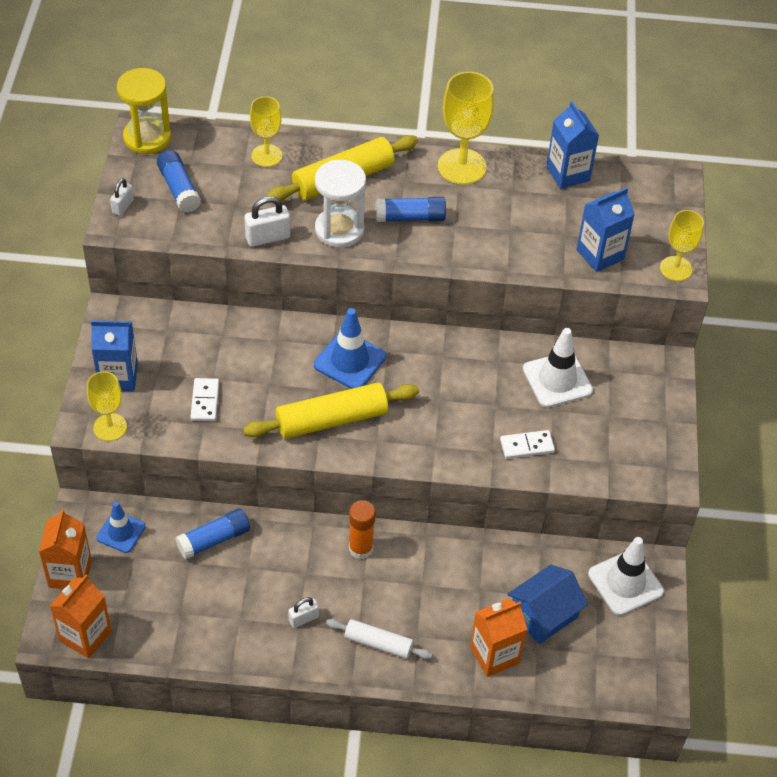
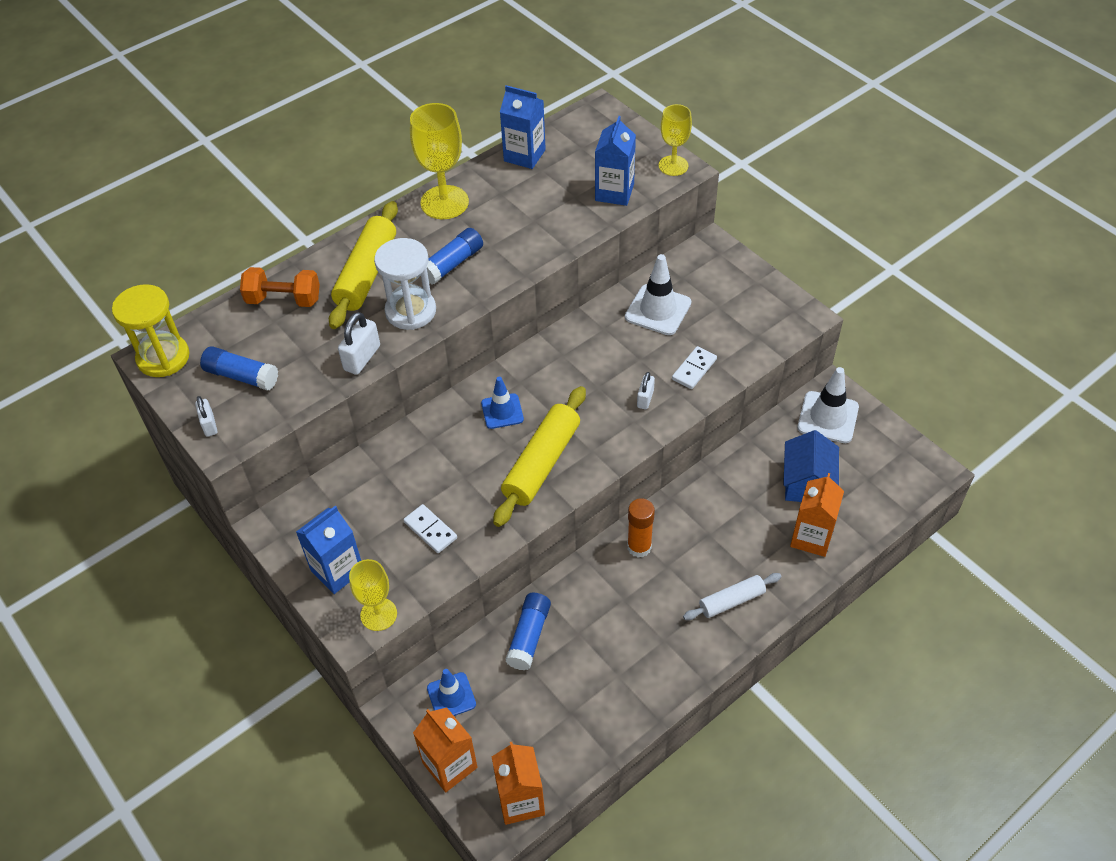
camera: 40 degrees left, 0 degrees up
(266, 155) = (284, 300): yellow goblet -> orange dumbbell
(303, 619) = (661, 632): white padlock -> white padlock (645, 399)
(350, 361) = (502, 411): blue traffic cone -> blue traffic cone, size x0.66

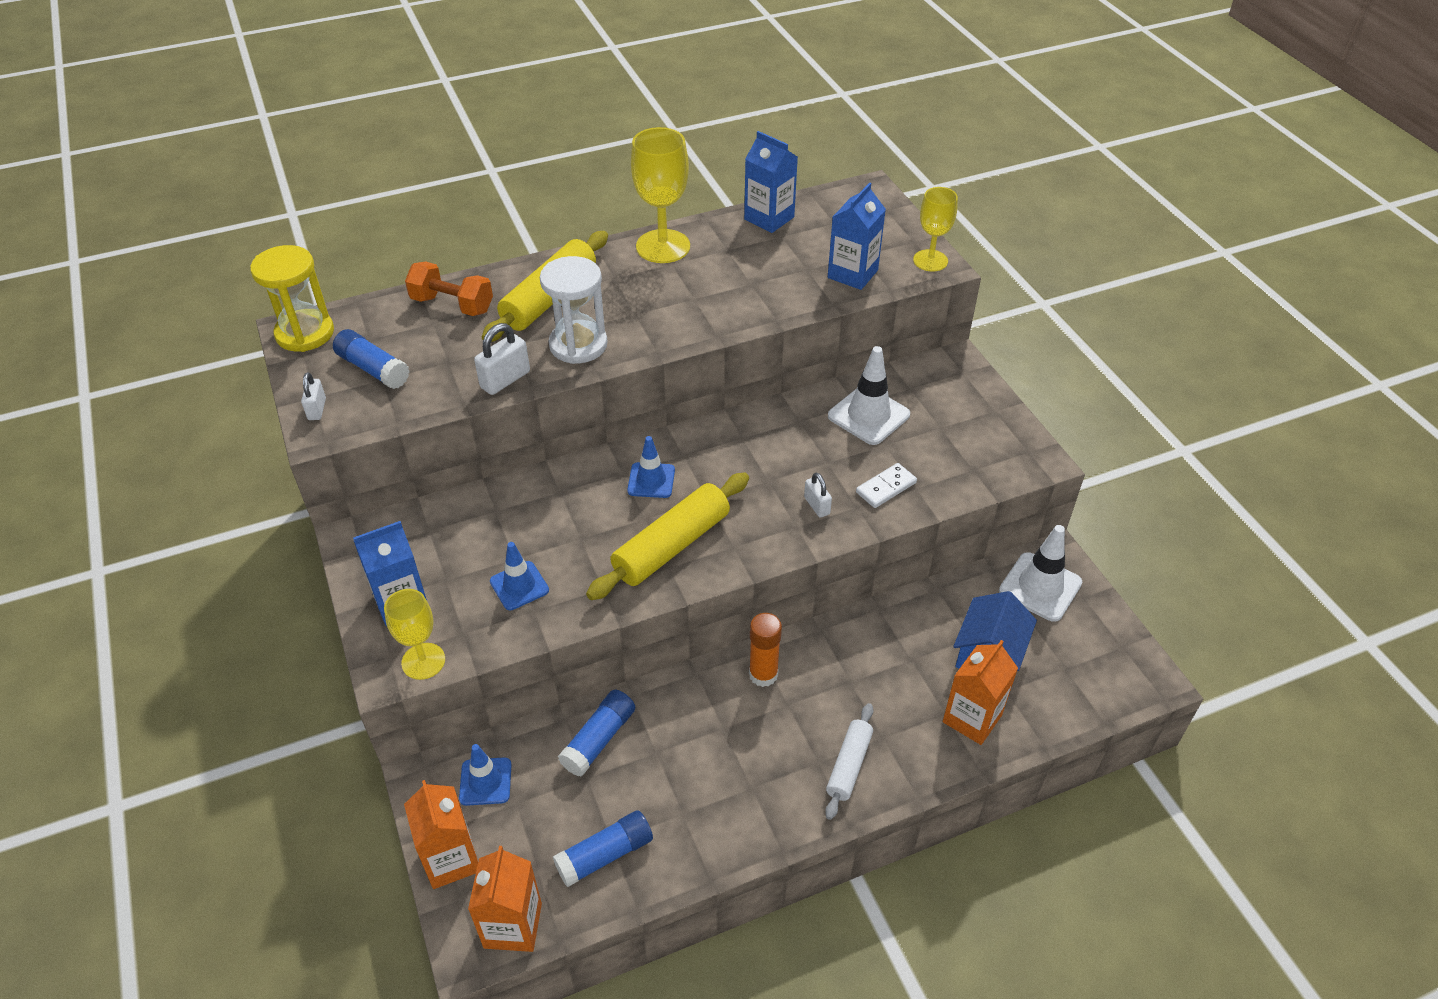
camera: 15 degrees right, 5 degrees down
(430, 530) = (519, 586): white domino -> blue traffic cone
(452, 264) = (644, 308): blue glue stick -> blue glue stick (605, 855)
(645, 399) = (817, 506): white padlock -> white padlock turned 60 degrees counterclockwise
(731, 601) = (849, 765): white rolling pin -> white rolling pin turned 60 degrees counterclockwise

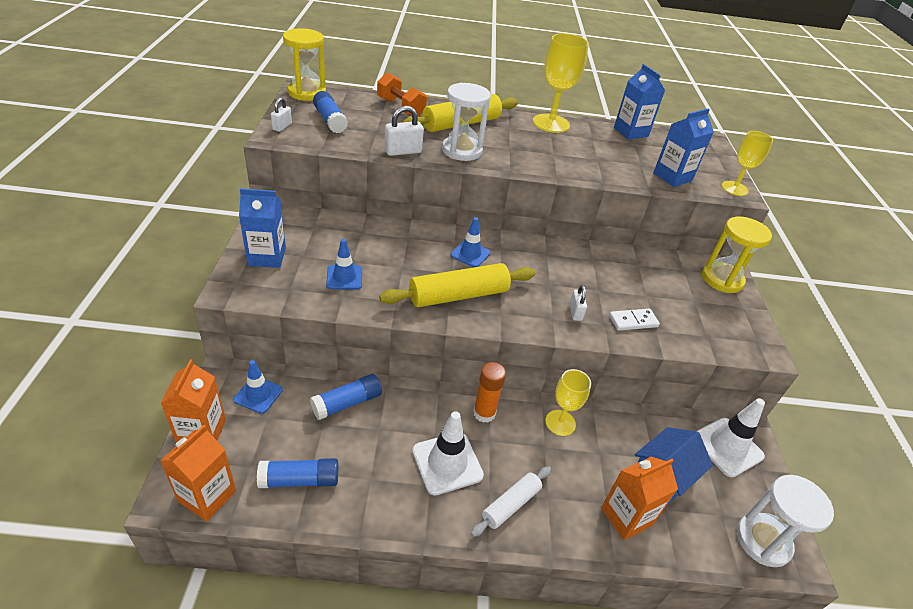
camera: 20 degrees right, 5 degrees down
(423, 661) = (253, 294): yellow goblet -> yellow goblet (560, 423)
(868, 415) = (644, 274): white traffic cone -> white traffic cone (447, 463)
(958, 382) = (722, 279): none -> yellow hourglass
(1114, 676) = (763, 541): none -> white hourglass

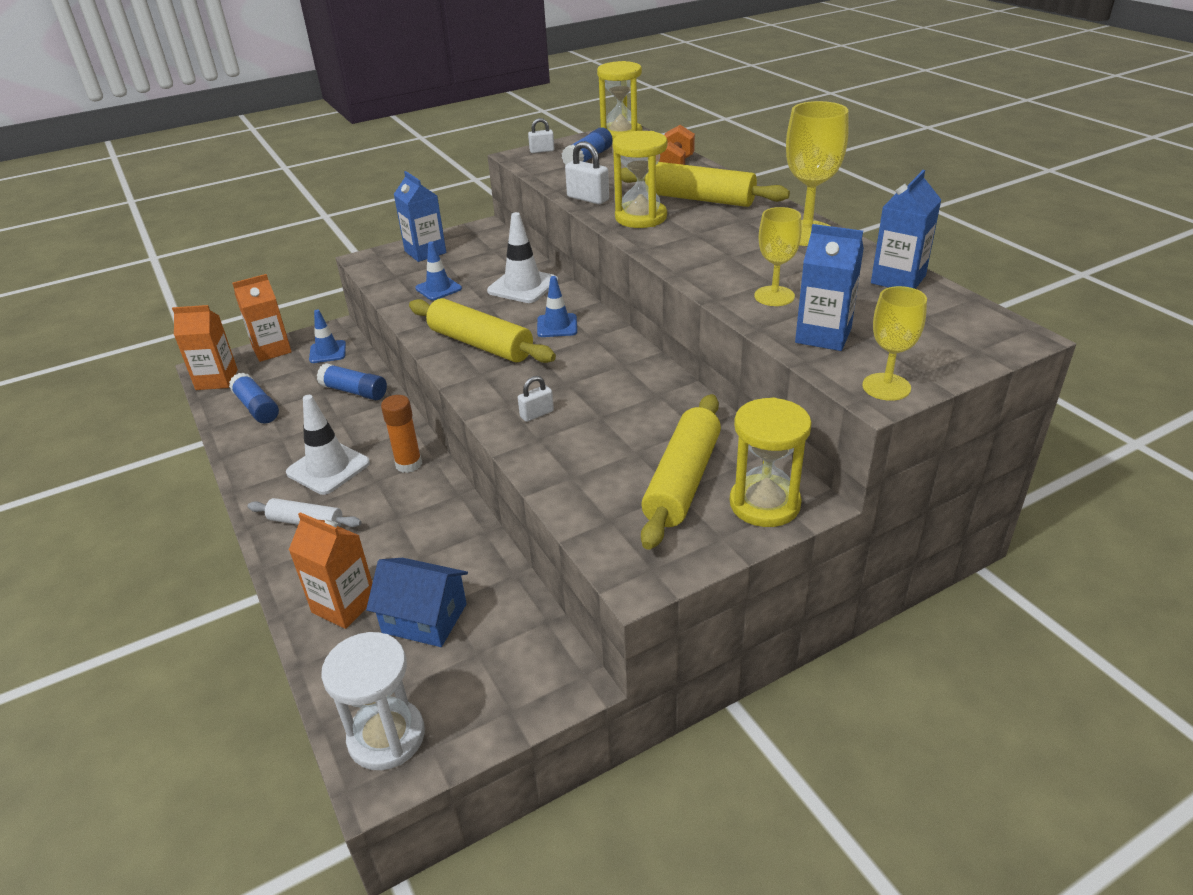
camera: 65 degrees right, 5 degrees down
(462, 151) = (641, 217): white hourglass -> yellow hourglass
(560, 423) = (440, 516): yellow goblet -> yellow goblet (774, 296)
(633, 321) = (569, 456): white domino -> none
(686, 294) = (683, 481): none -> yellow rolling pin
(727, 447) = (523, 665): white traffic cone -> white traffic cone (523, 286)

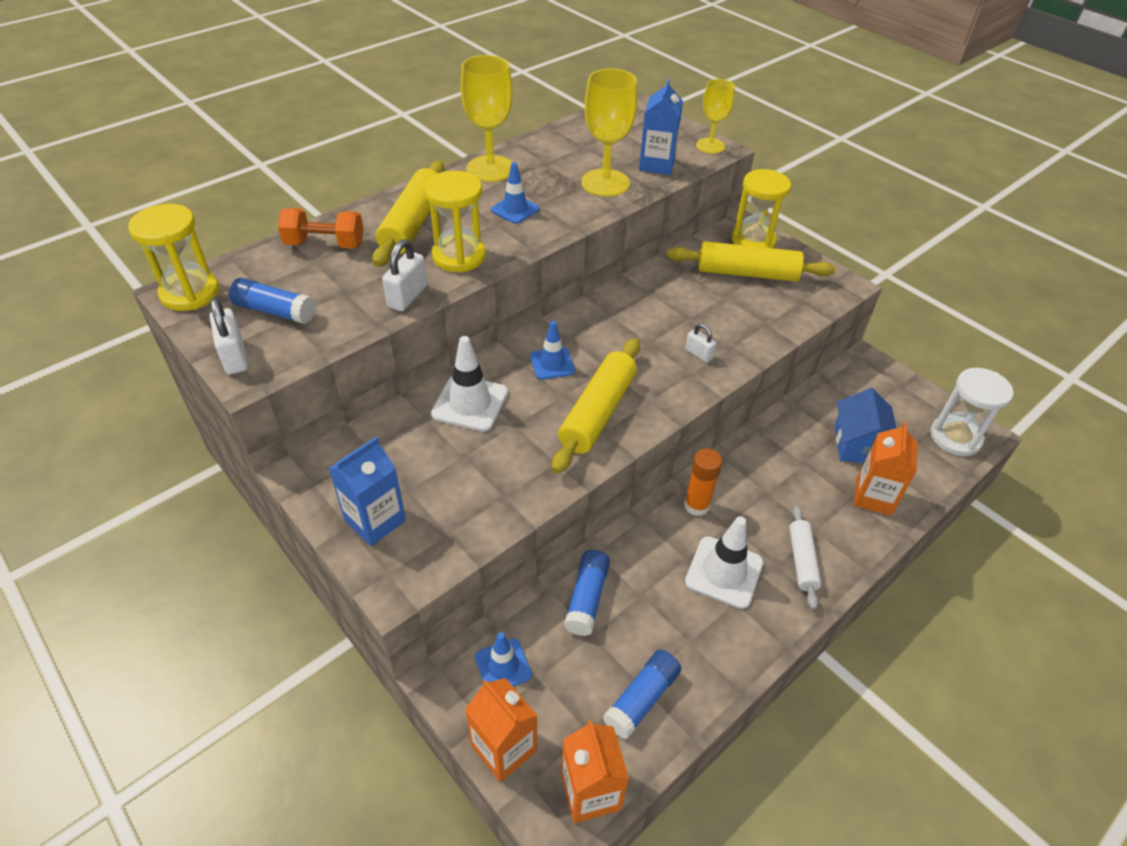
camera: 105 degrees left, 10 degrees up
(438, 288) = (480, 478): blue traffic cone -> blue traffic cone (515, 209)
(542, 151) = (235, 357): white padlock -> white padlock, size x1.57
(774, 296) = (605, 183): yellow goblet -> yellow goblet, size x1.59
(898, 279) = (566, 135): blue carton -> none

